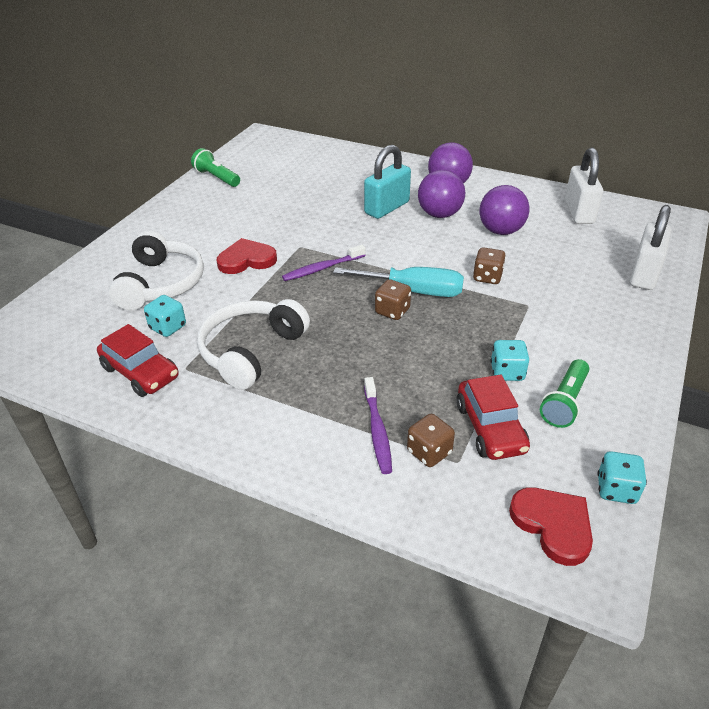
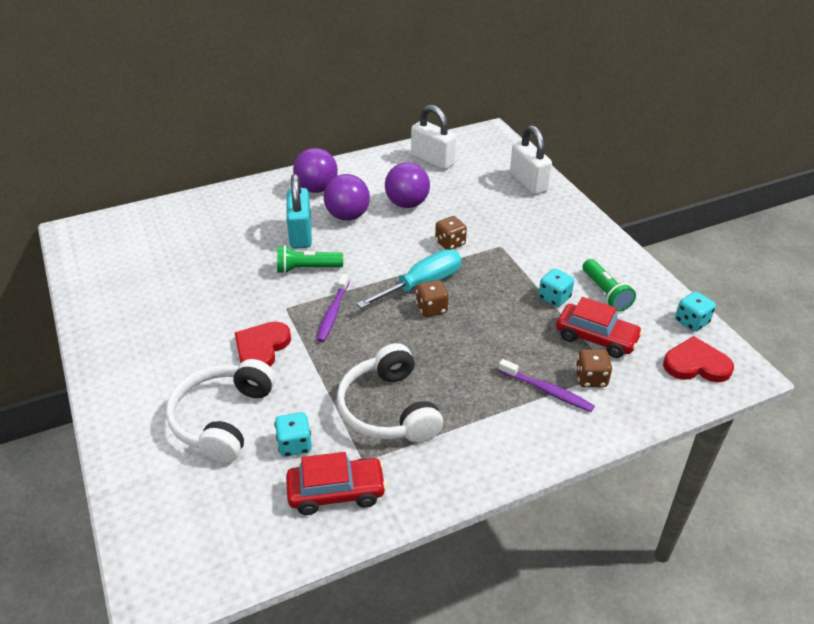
camera: 50 degrees left, 0 degrees up
(161, 283) = (223, 419): white headphones -> white headphones turned 120 degrees counterclockwise
(216, 178) = (100, 297): green flashlight -> green flashlight (307, 269)

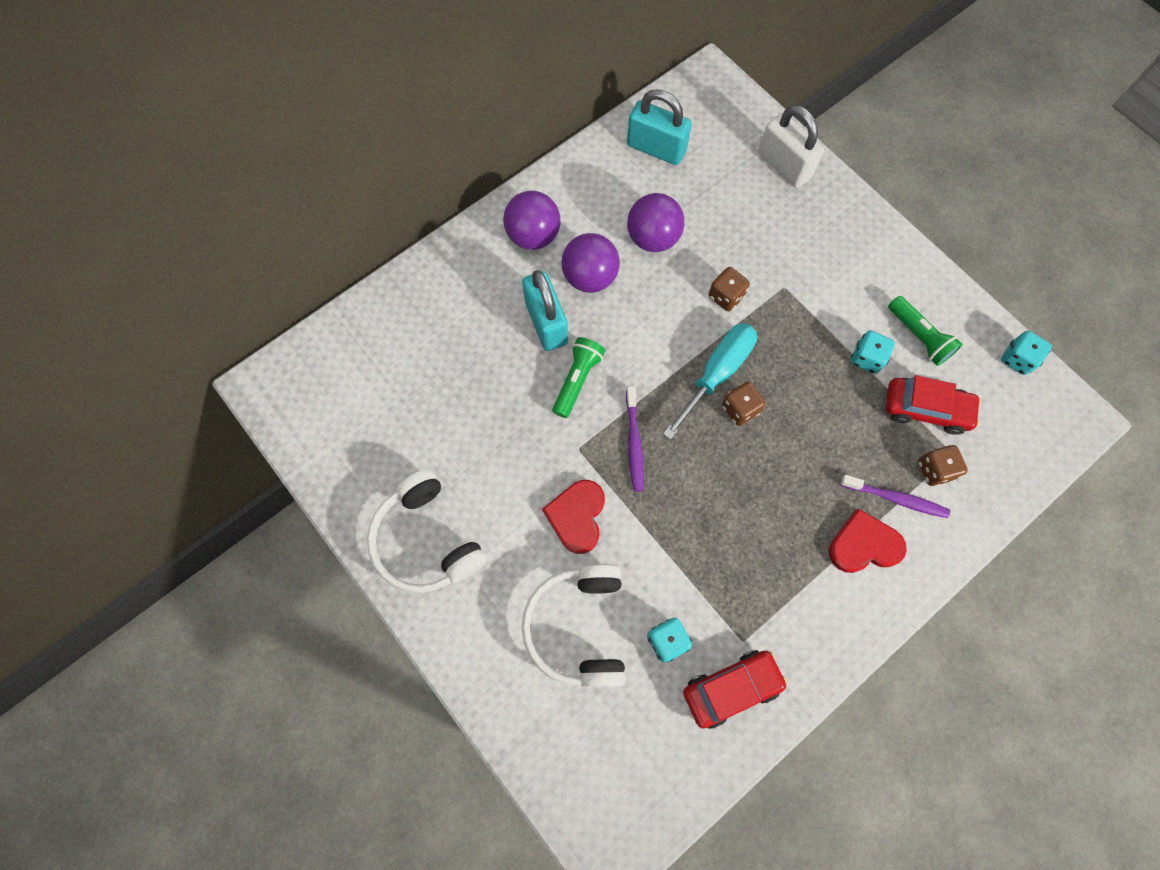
camera: 15 degrees left, 30 degrees up
(307, 269) = (577, 380): green flashlight -> green flashlight turned 135 degrees clockwise
(389, 409) = (744, 567): white headphones -> white headphones (427, 540)
(432, 160) = (656, 148): white padlock -> turquoise padlock
(696, 364) = (1034, 421): red heart -> red heart (864, 545)

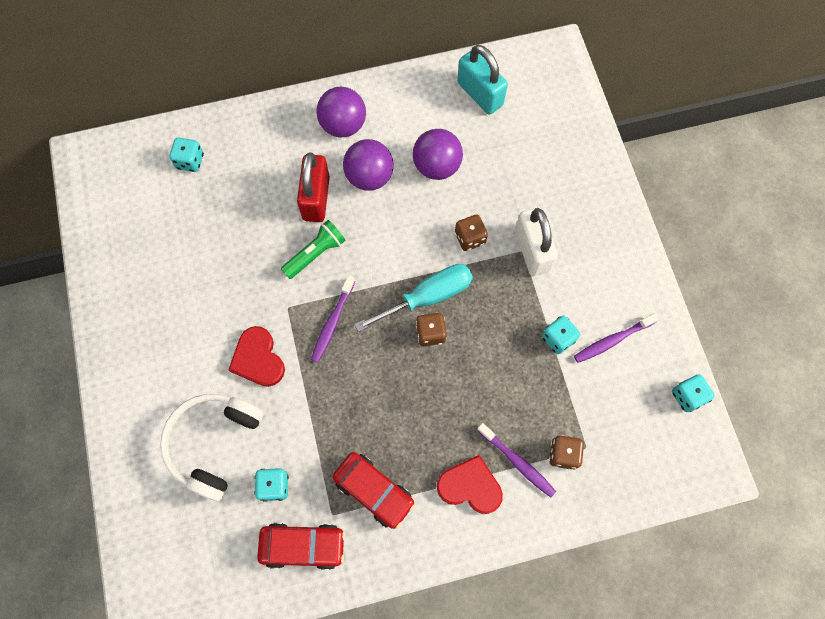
camera: 25 degrees right, 0 degrees up
(388, 341) = (190, 161): none -> turquoise dice
(427, 540) = (138, 325): white headphones -> none
(546, 323) = (316, 198): turquoise padlock -> red padlock
(577, 516) = (258, 359): red heart -> red heart turned 60 degrees counterclockwise
(784, 165) = (578, 151): white padlock -> white padlock (532, 250)
(919, 337) = (612, 340): green flashlight -> purple toothbrush
(925, 409) = (584, 402): red car -> red car (374, 491)

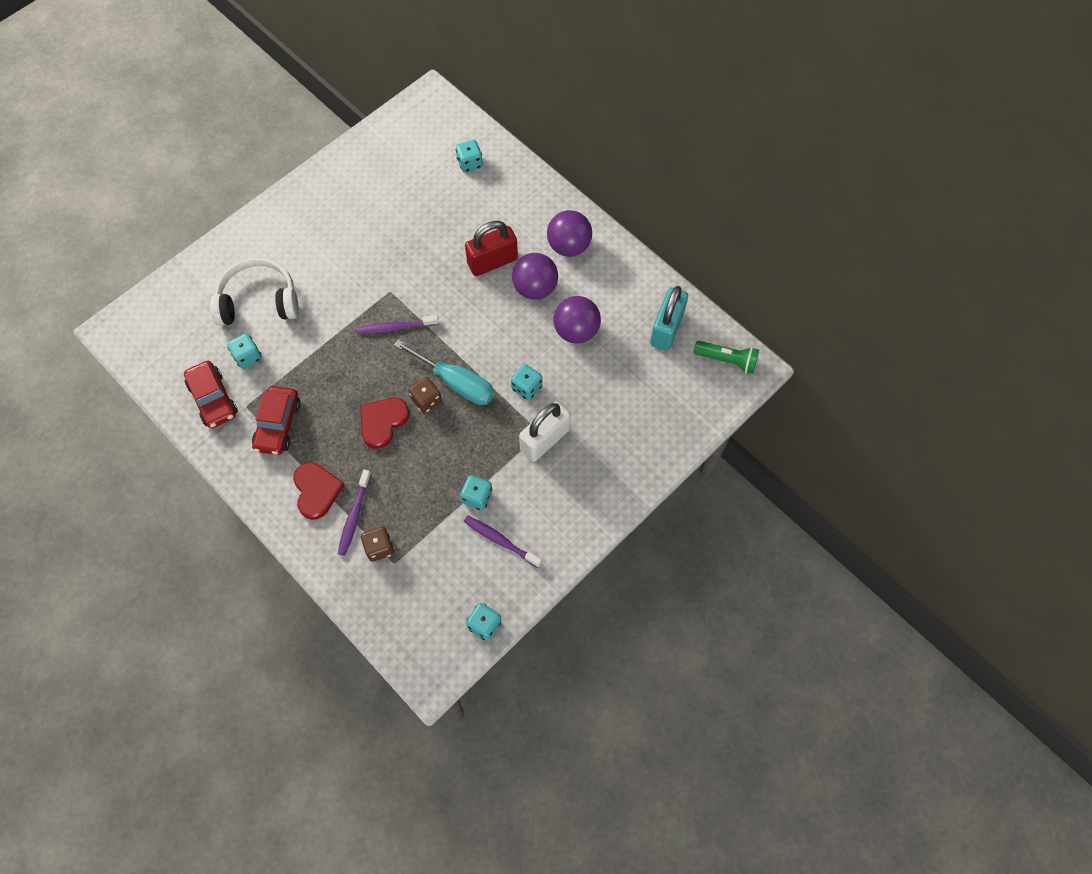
camera: 60 degrees right, 5 degrees down
(258, 359) = (338, 294): red heart -> red heart (383, 422)
(315, 253) = (445, 286): green flashlight -> green flashlight (727, 360)
(470, 238) = (526, 387): brown dice -> turquoise dice

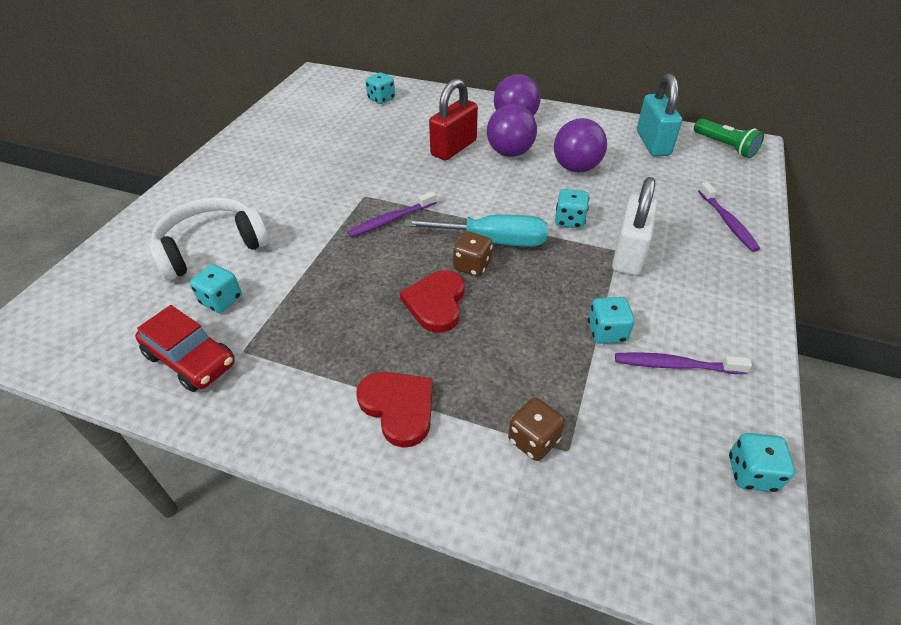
camera: 25 degrees left, 20 degrees down
(278, 425) = (300, 354): red car -> none
(354, 516) = (471, 416): purple toothbrush -> purple toothbrush (727, 222)
(727, 360) = (725, 146): green flashlight -> green flashlight turned 60 degrees clockwise

